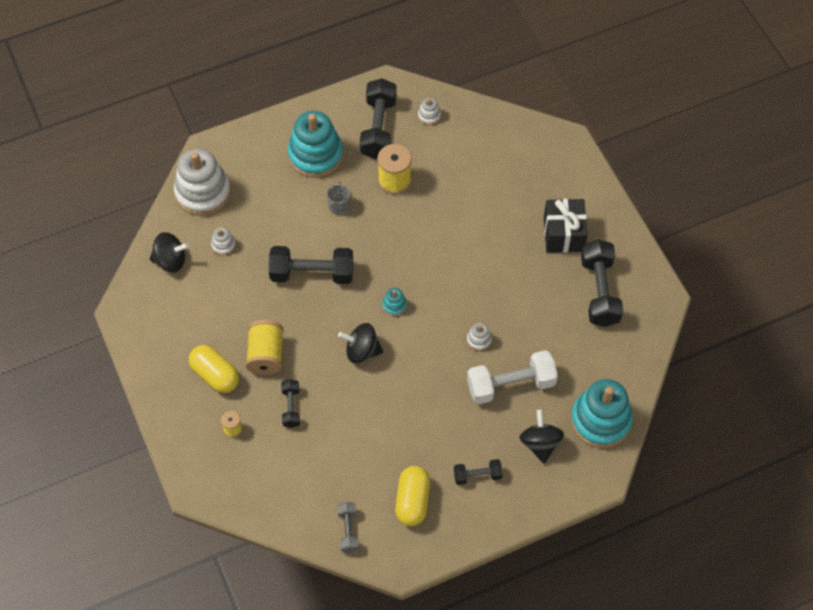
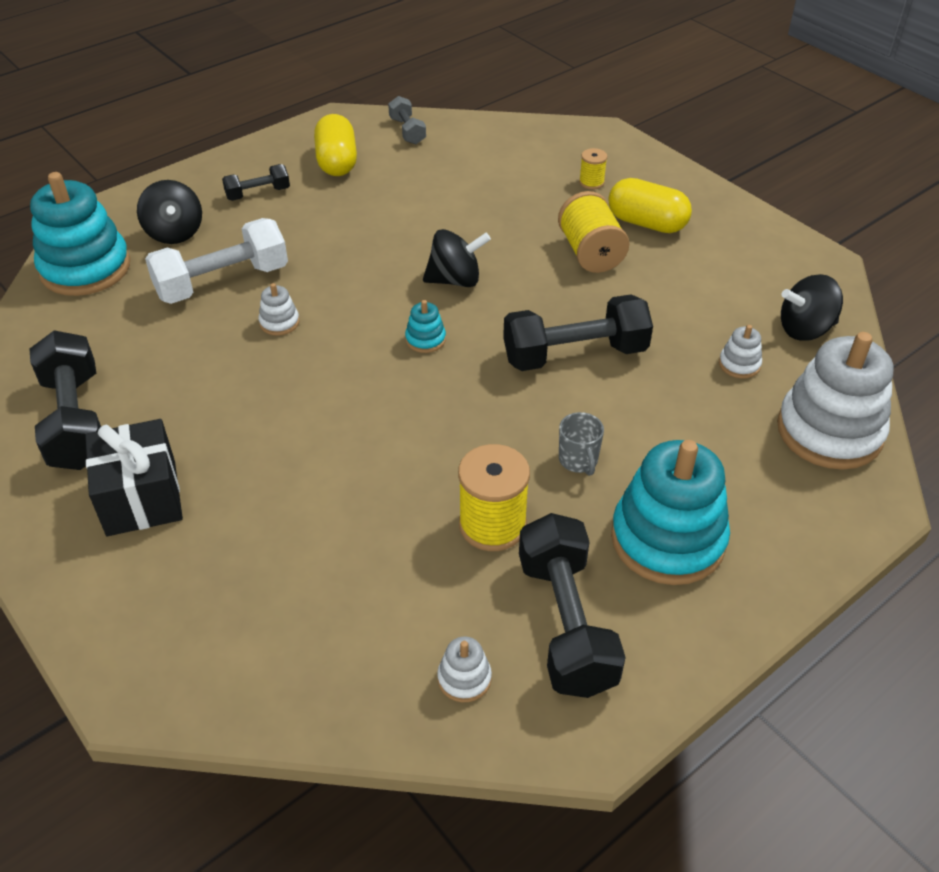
camera: 165 degrees right, 15 degrees down
(291, 407) = (527, 211): black dumbbell -> none

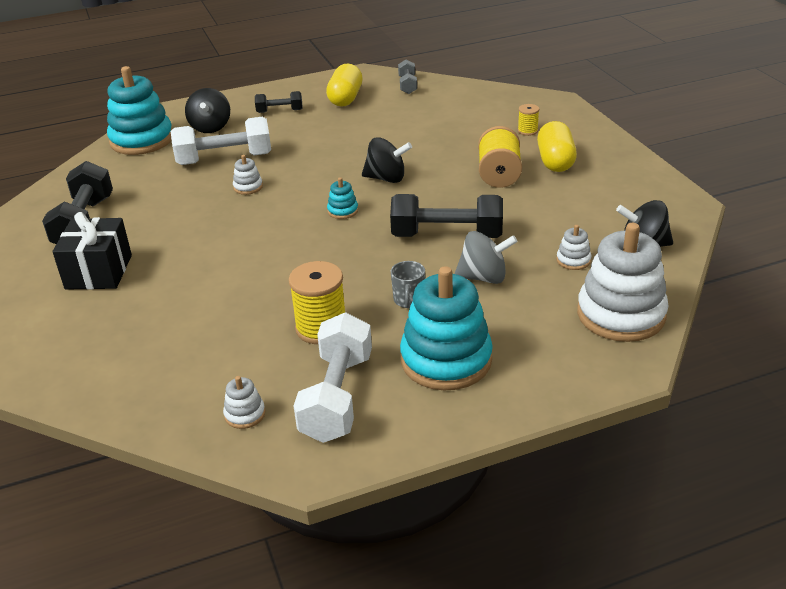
camera: 20 degrees right, 10 degrees down
(566, 623) = (337, 396): black dumbbell -> white dumbbell
(646, 223) = (555, 161): yellow capsule -> yellow capsule turned 45 degrees clockwise
(650, 409) = (484, 277): none -> grey spinning top

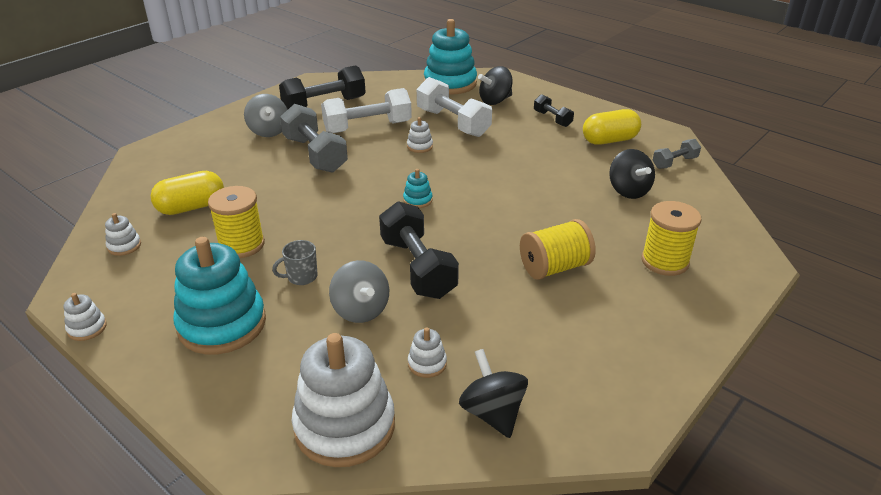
camera: 60 degrees right, 0 degrees up
(99, 272) = (269, 131): black gift -> grey spinning top
(190, 250) = (315, 154): none -> grey dumbbell
(337, 396) = (155, 281): white dumbbell -> white dumbbell (367, 127)
(384, 456) = (87, 328): none -> white stacking toy
(386, 178) = (489, 205): black spinning top -> black spinning top (628, 191)
(527, 131) = (664, 261): yellow spool -> yellow spool, size x1.91
(555, 161) = (618, 298): yellow capsule -> yellow capsule (191, 207)

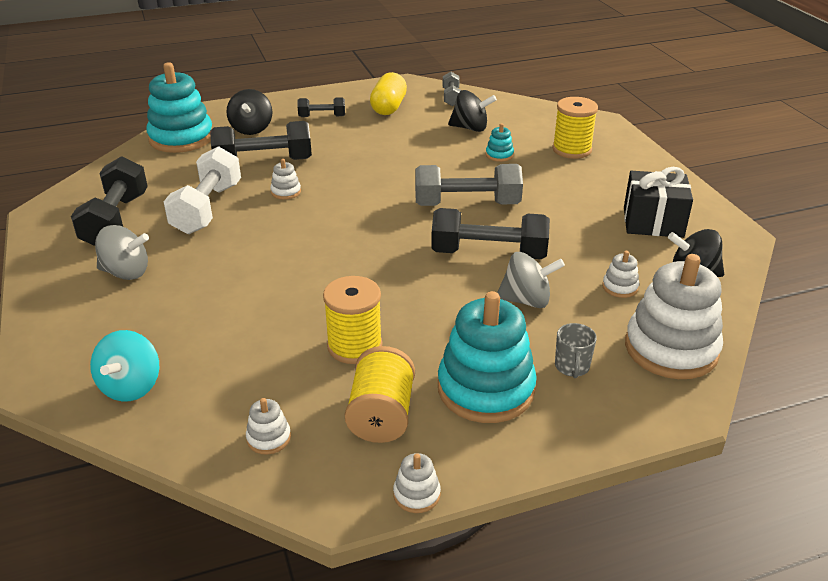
camera: 60 degrees left, 0 degrees up
(154, 179) = (131, 386): none -> turquoise spinning top
(191, 207) = (236, 367): yellow capsule -> none
(301, 277) = (447, 321): grey mug -> grey mug (572, 367)
(315, 154) = (223, 255): grey dumbbell -> grey dumbbell (467, 204)
(417, 200) = (381, 222): turquoise stacking toy -> turquoise stacking toy (499, 155)
(453, 123) = (263, 162): white dumbbell -> black dumbbell
(555, 267) = (542, 193): yellow spool -> yellow spool (381, 415)
(574, 357) = (653, 222): none -> black gift

